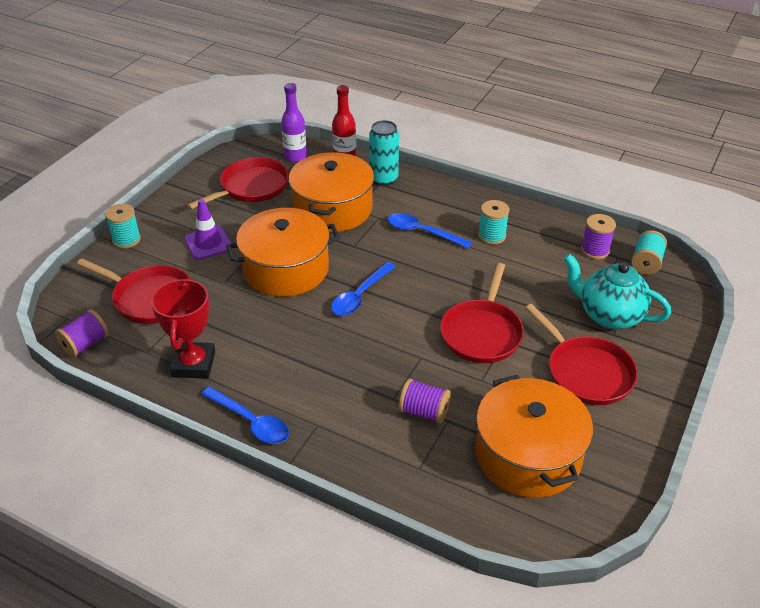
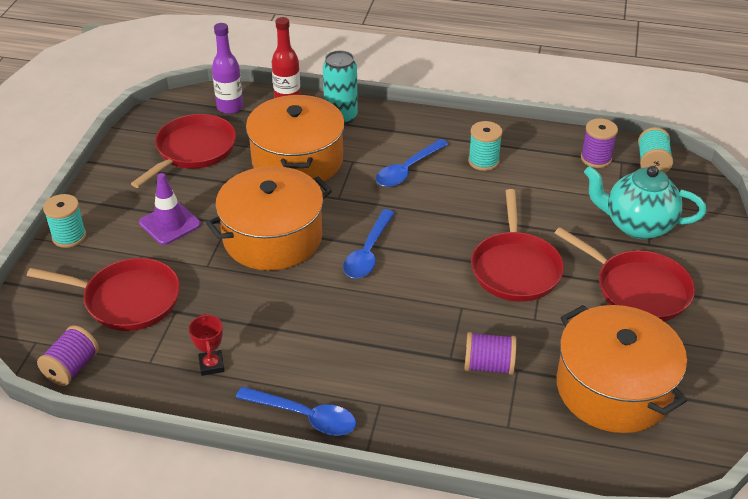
camera: 15 degrees left, 0 degrees up
(193, 364) = (211, 365): red trophy -> red trophy, size x0.53
(422, 232) = (407, 170): blue spoon -> blue spoon turned 60 degrees counterclockwise

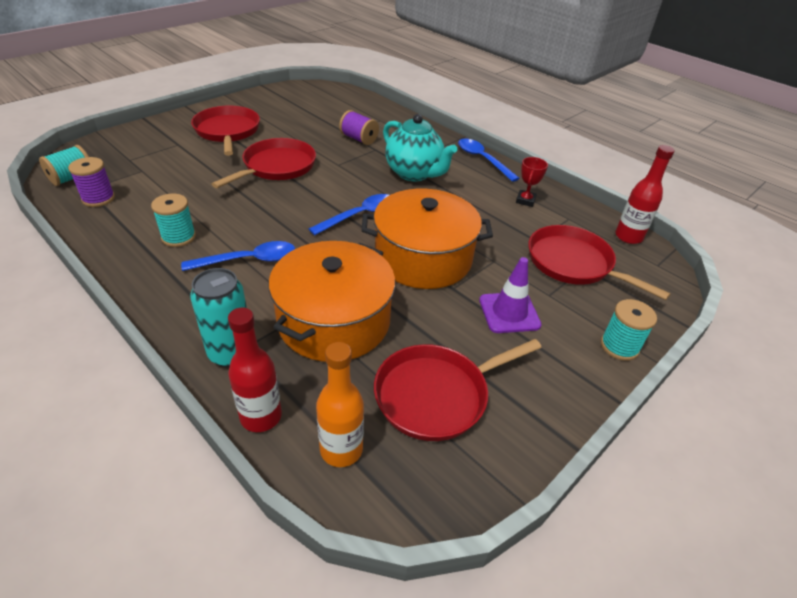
camera: 150 degrees left, 0 degrees up
(72, 368) = (628, 237): purple spool -> red bottle
(230, 107) = (341, 449): purple bottle -> orange bottle
(613, 388) = (310, 111): orange pot -> none
(637, 225) = (164, 154): turquoise teapot -> turquoise teapot (414, 173)

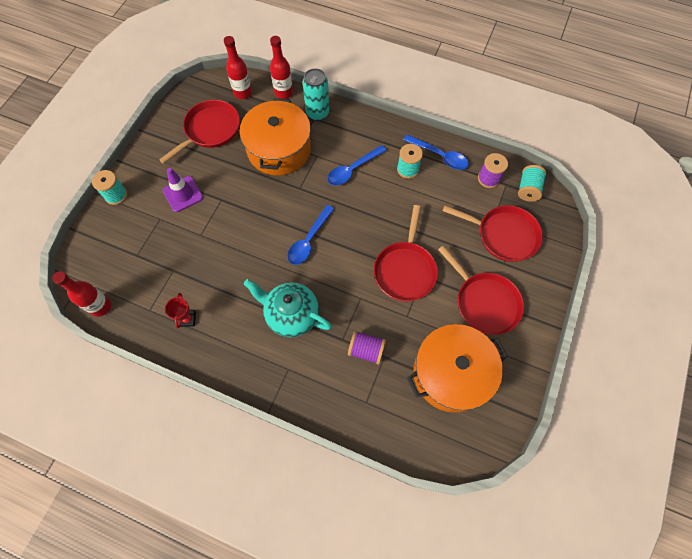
camera: 160 degrees right, 25 degrees up
(341, 449) = (243, 93): orange bottle -> red bottle
(423, 258) = (248, 217): orange pot -> orange pot (451, 373)
(482, 160) = (238, 371): blue spoon -> blue spoon (440, 156)
(573, 263) = (144, 255): red pan -> red pan (503, 235)

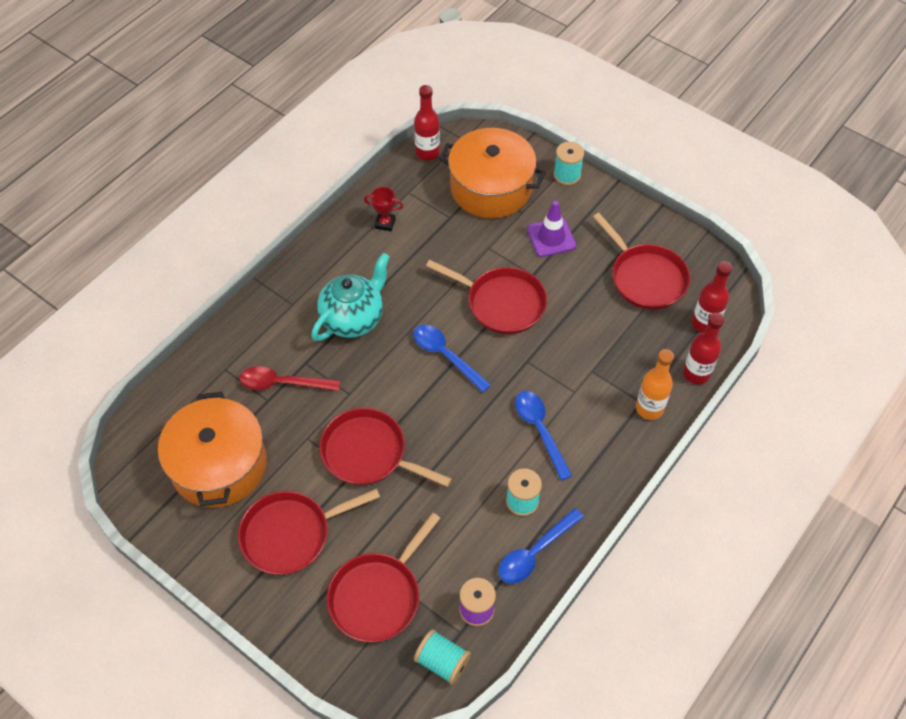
camera: 105 degrees right, 10 degrees down
(252, 214) = (501, 303): none -> red pan
(279, 149) = (595, 349): orange pot -> orange pot (491, 188)
(317, 113) = (649, 408): turquoise can -> orange bottle
(366, 350) = (283, 383): purple spool -> red spoon

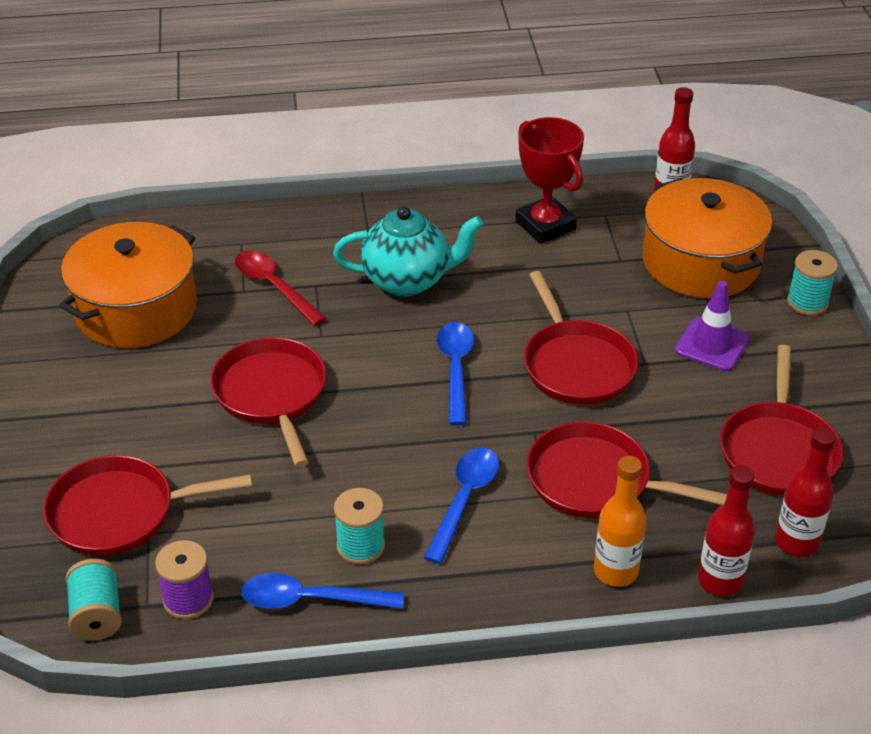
camera: 45 degrees right, 15 degrees down
(291, 534) = (118, 405): red pan -> red pan (595, 481)
(385, 223) = (545, 225): red trophy -> red trophy, size x1.89

